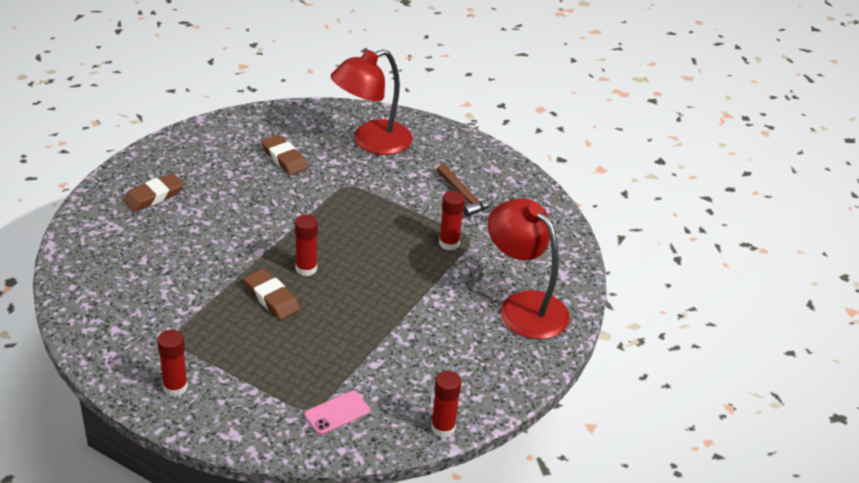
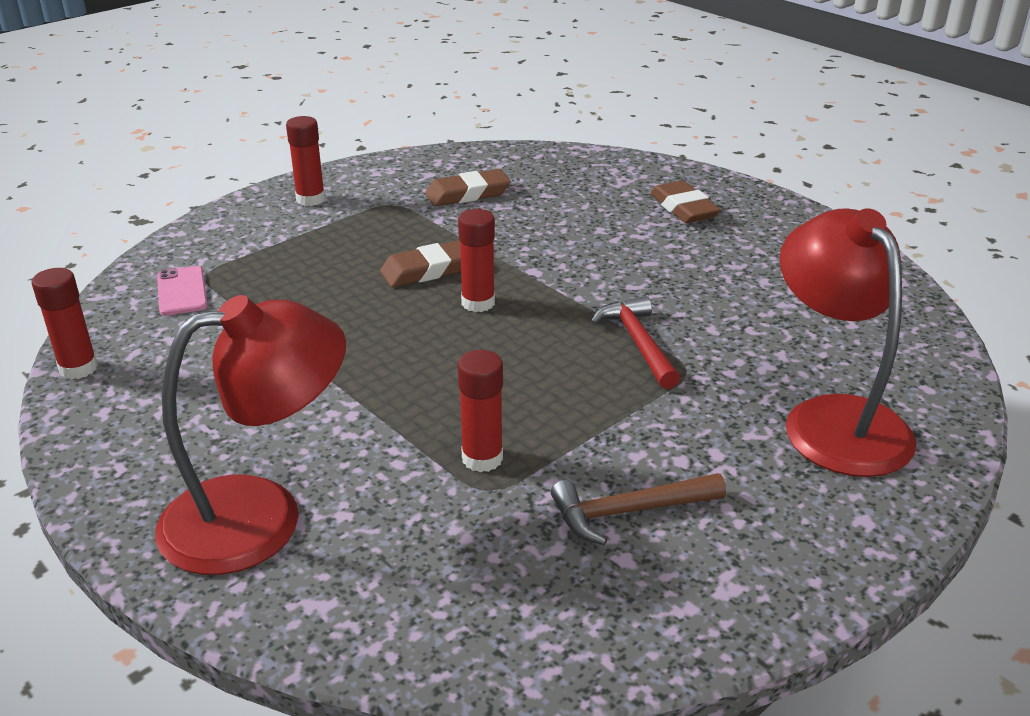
camera: 110 degrees right, 5 degrees down
(284, 158) = (775, 316): brown eraser -> brown eraser (467, 194)
(328, 203) = (638, 343): none -> red hammer

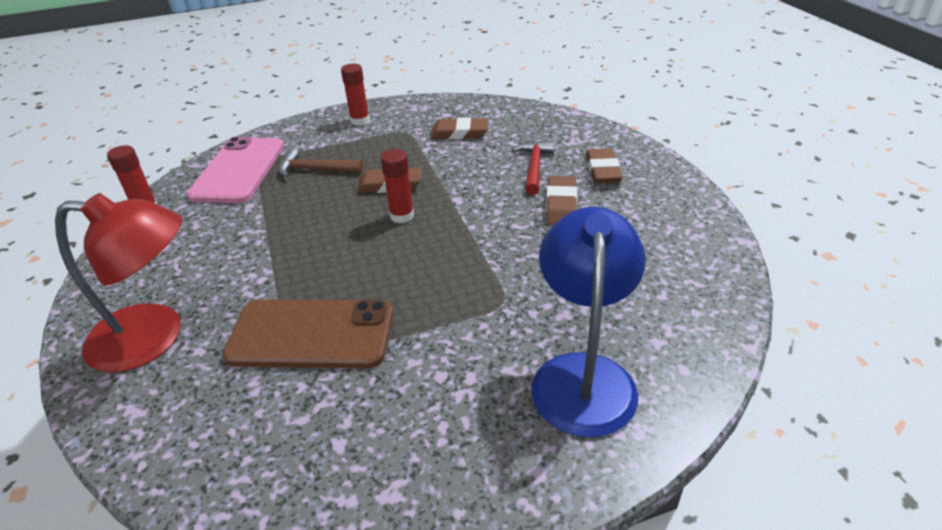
camera: 25 degrees right, 5 degrees up
(182, 291) = (238, 170): pink phone -> pink phone, size x2.11
(482, 458) = (311, 334): red glue stick -> brown phone
(629, 511) = (372, 406): brown hammer -> brown hammer (316, 170)
(638, 343) = (484, 272): red hammer -> red hammer (534, 167)
(666, 253) = (561, 204): none -> brown eraser
(834, 419) = (583, 375): red lamp -> blue lamp

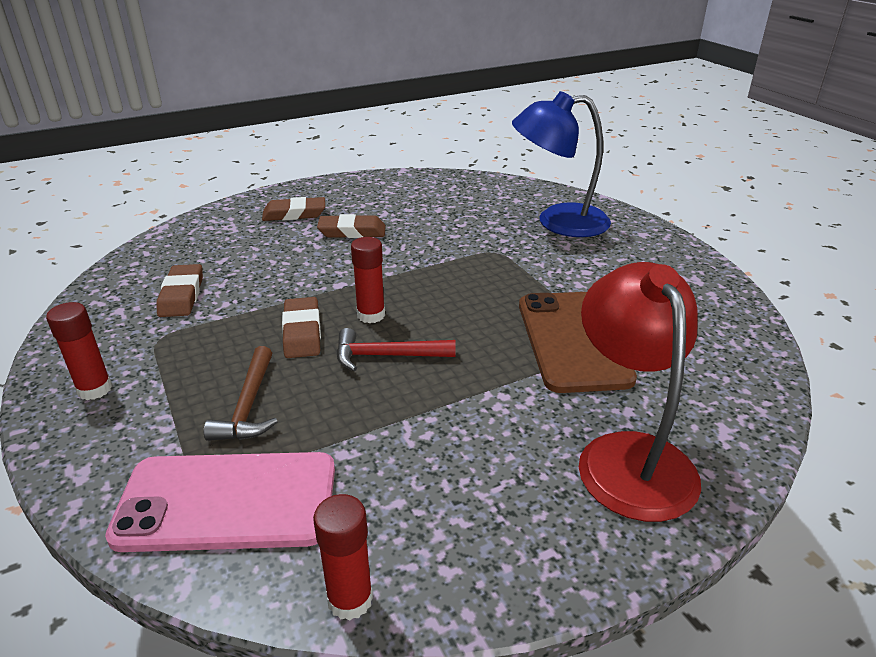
camera: 100 degrees left, 5 degrees down
(534, 167) = (281, 246): red hammer -> red hammer (387, 356)

